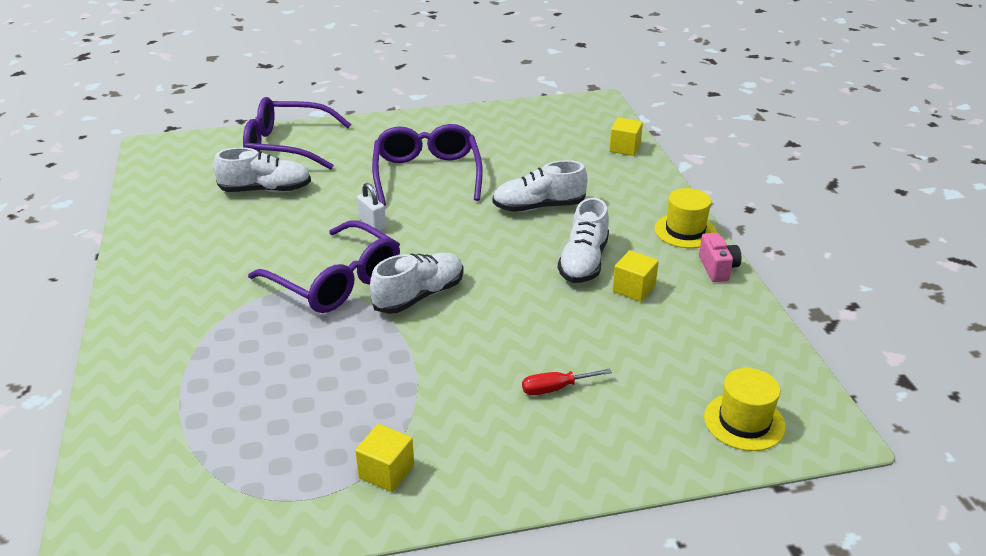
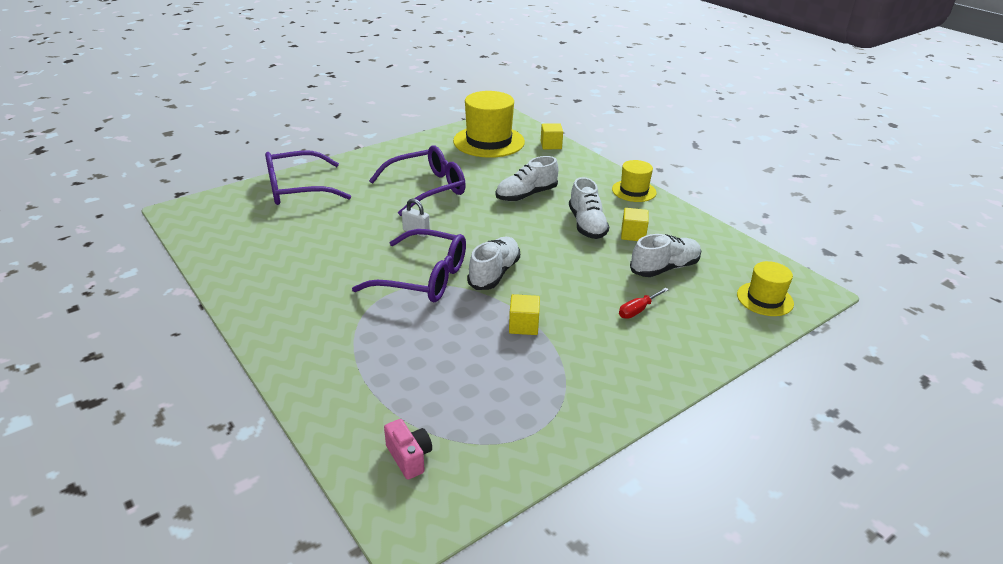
camera: 25 degrees left, 0 degrees up
(266, 190) = (308, 225): white shoe -> white shoe (664, 268)
(386, 472) = (574, 397): yellow cube -> yellow cube (523, 325)
(427, 174) = (427, 188): purple glasses -> purple glasses turned 90 degrees clockwise
(549, 129) = (489, 141): none -> yellow hat
(717, 268) = (673, 210): pink camera -> pink camera (409, 457)

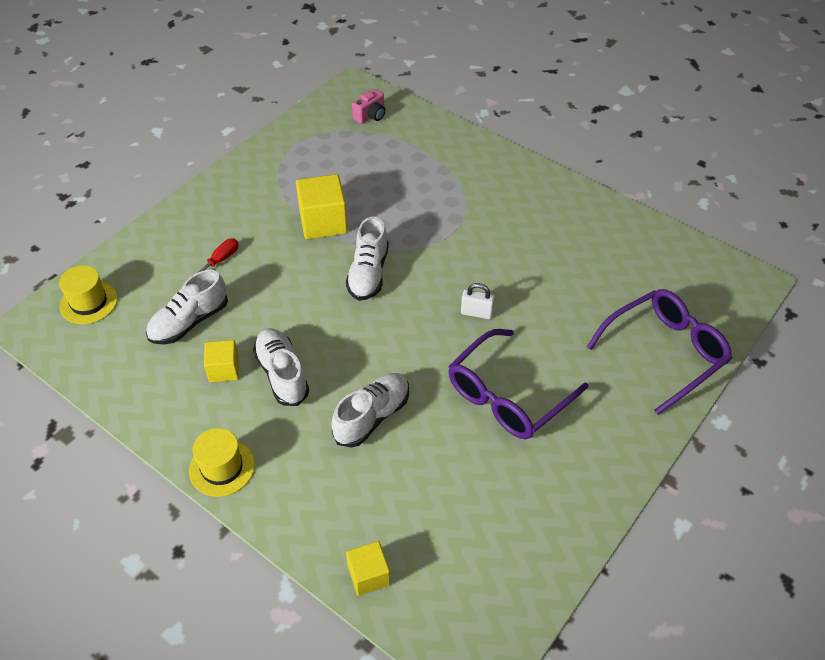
camera: 165 degrees right, 15 degrees up
(409, 457) = (370, 116): pink camera -> pink camera turned 90 degrees counterclockwise
(424, 278) = (434, 252): purple glasses -> none
(489, 141) = (477, 556): yellow hat -> none
(523, 325) = (323, 222): yellow cube -> yellow cube, size x1.67

